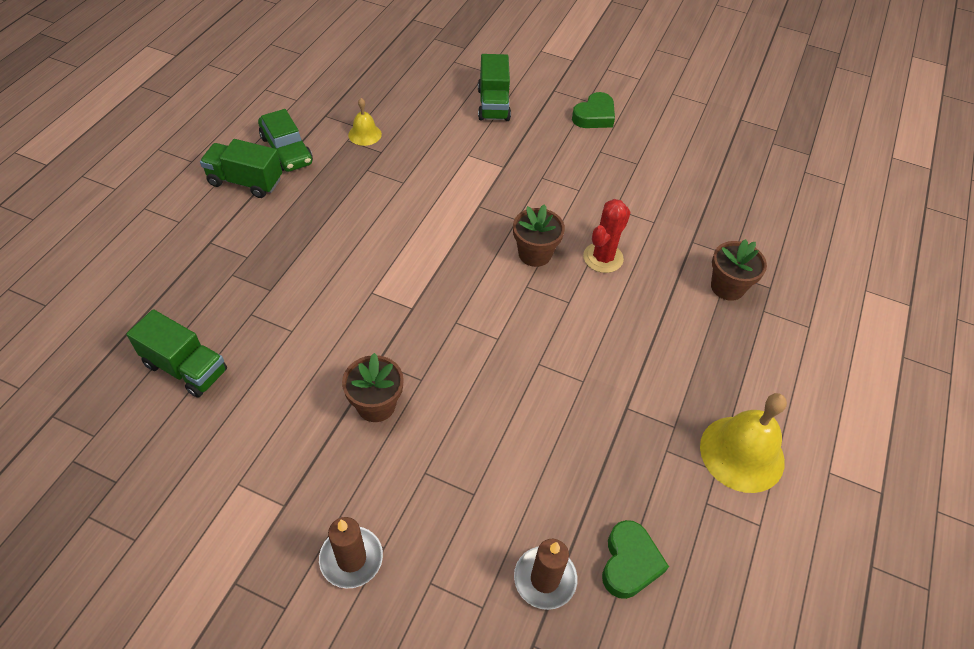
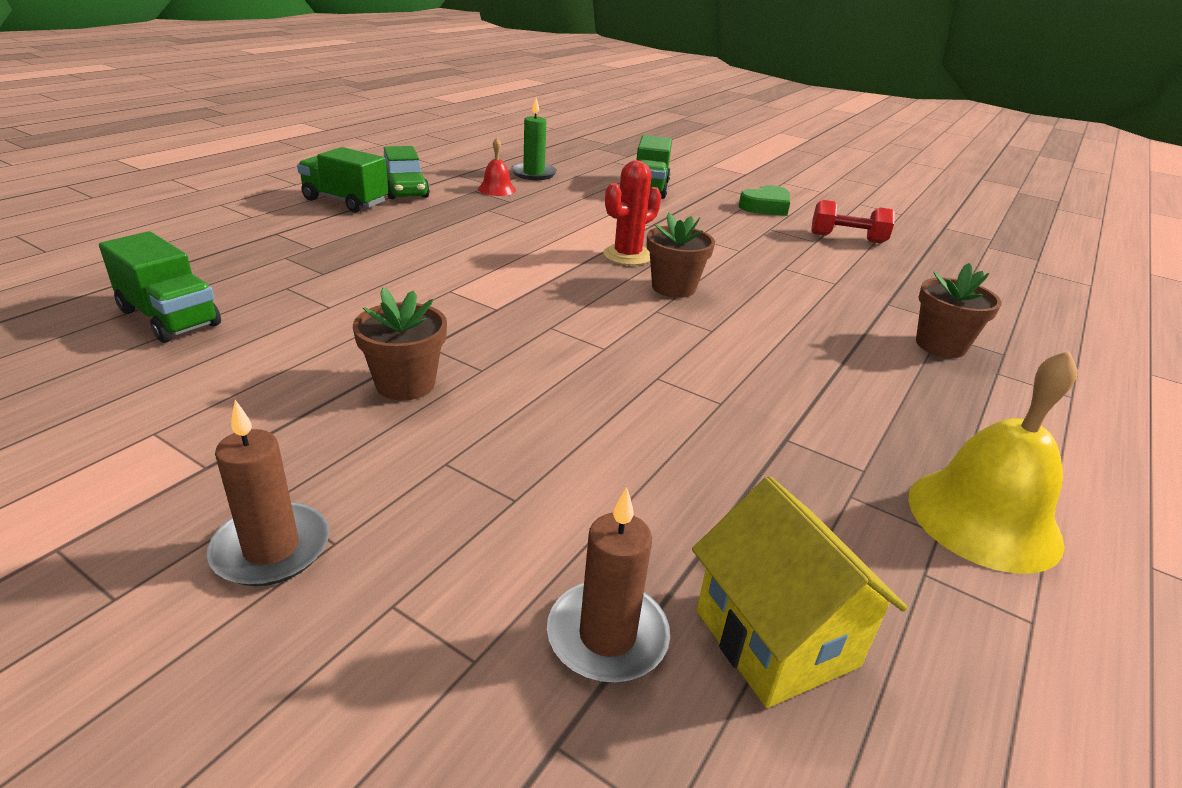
camera: 10 degrees right, 20 degrees down
(365, 134) = (496, 189): yellow bell -> red bell
(389, 100) = (534, 174): none -> green candle
(603, 258) = (764, 301): red cactus -> red cactus (627, 256)
(629, 563) = (776, 638): green heart -> yellow house
(662, 154) = (847, 238): none -> red dumbbell

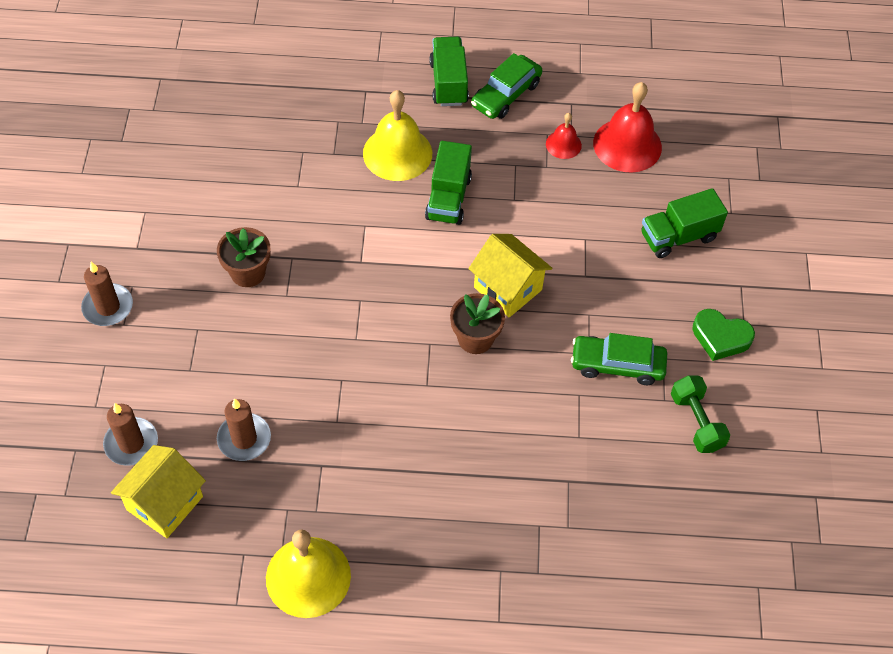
camera: 60 degrees right, 25 degrees up
(170, 318) = (232, 134): green truck -> green truck (448, 198)
(384, 245) = (397, 153): none -> yellow bell
(534, 174) = (627, 145): green candle -> red bell
(627, 256) = (507, 288): red cactus -> yellow house
(694, 491) = (244, 439): none -> brown candle
(763, 244) = (617, 365): none -> green car
(847, 238) = (696, 422): red dumbbell -> green dumbbell
(940, 345) = (517, 528): brown flower pot -> none

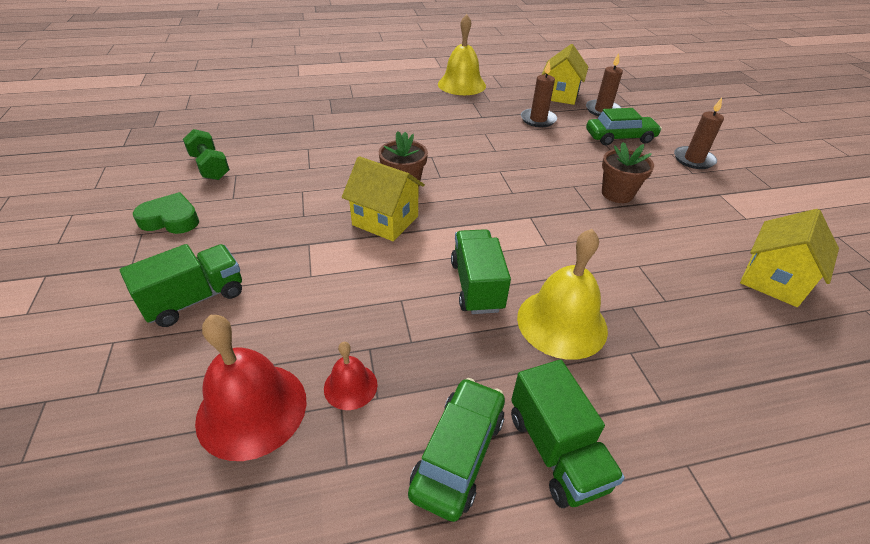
camera: 165 degrees right, 15 degrees down
(196, 147) = (773, 280): none -> yellow house
(617, 365) = (276, 188): green car -> green car (620, 137)

